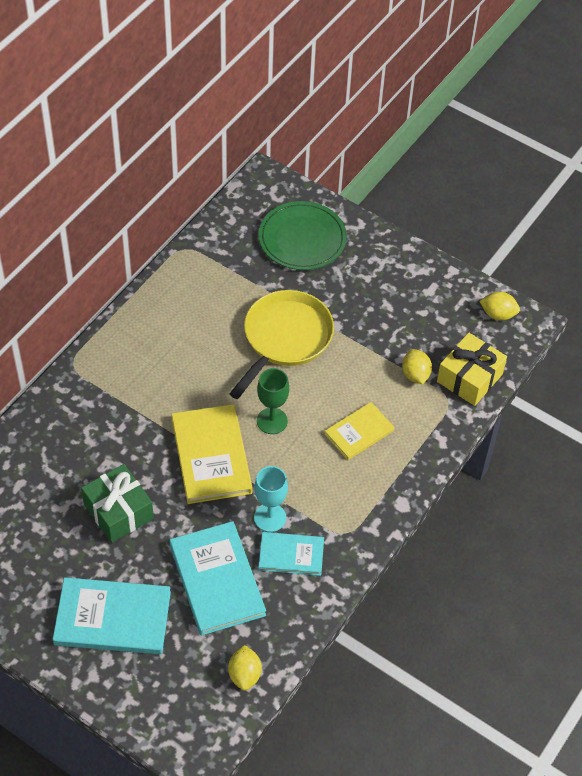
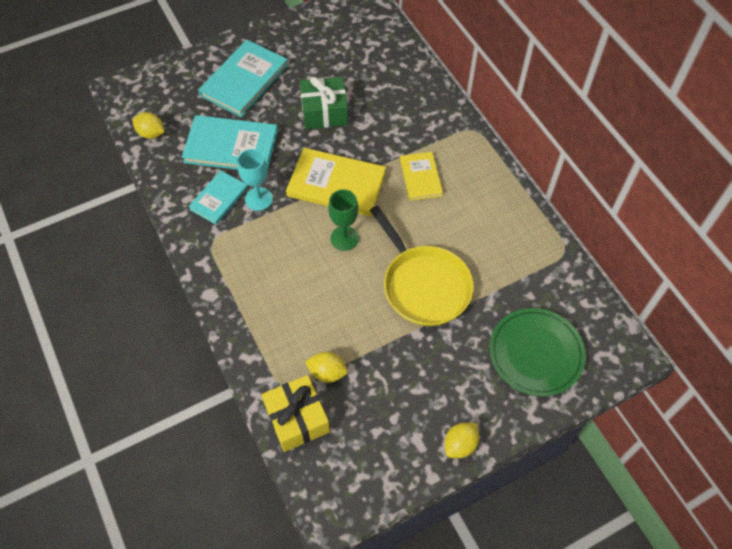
camera: 120 degrees right, 5 degrees up
(359, 432) = (295, 296): yellow book -> yellow book (420, 177)
(498, 314) = (355, 491): yellow lemon -> yellow lemon (460, 445)

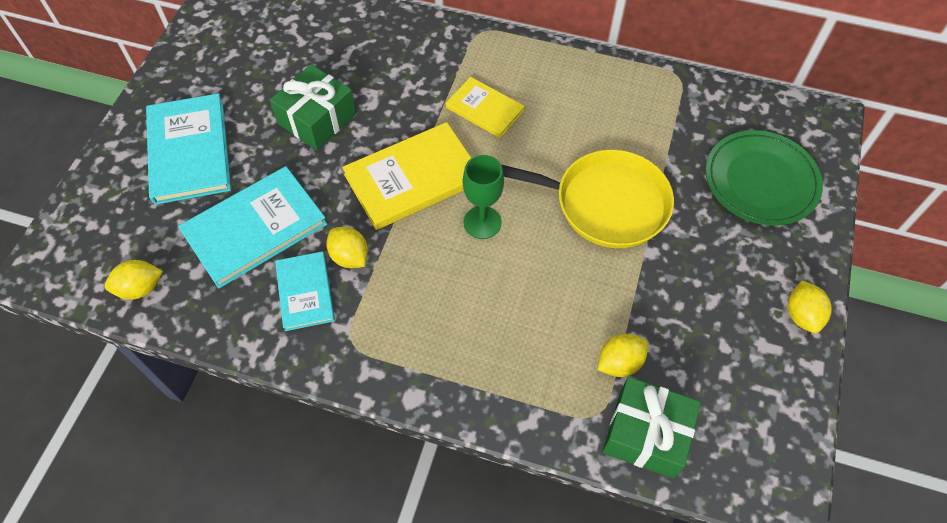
camera: 45 degrees left, 0 degrees up
(258, 199) = (349, 257): turquoise goblet -> yellow lemon
(297, 419) = (646, 434): yellow gift -> green gift

